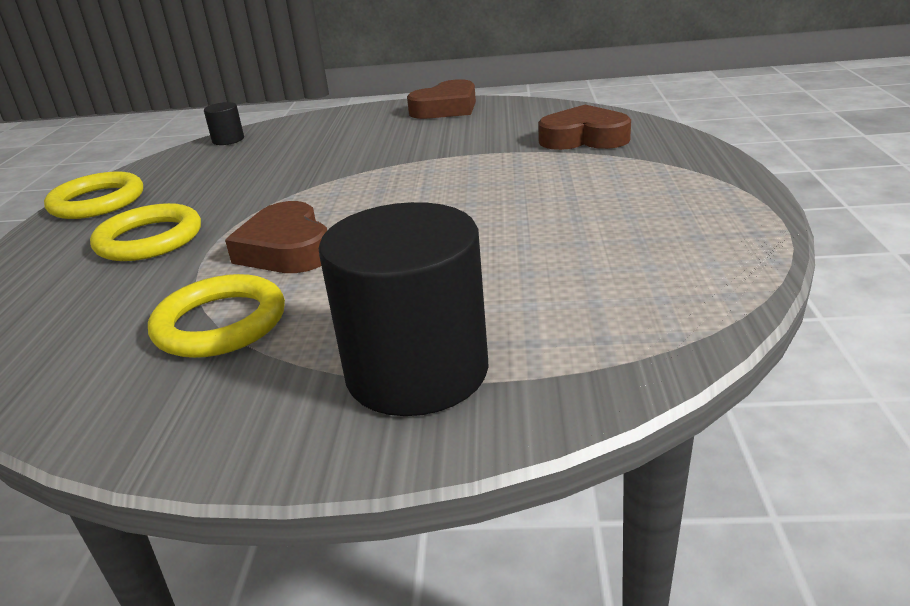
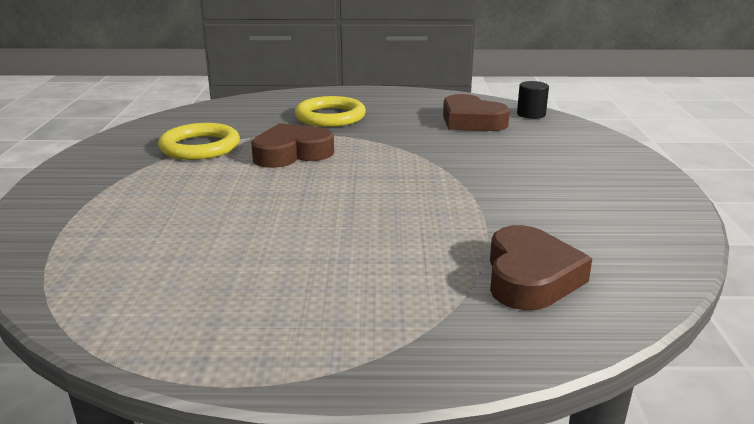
camera: 85 degrees right, 5 degrees down
(97, 202) = (401, 96): yellow ring -> none
(417, 371) = (99, 199): black cylinder -> none
(446, 108) = (646, 196): brown heart -> brown heart (471, 121)

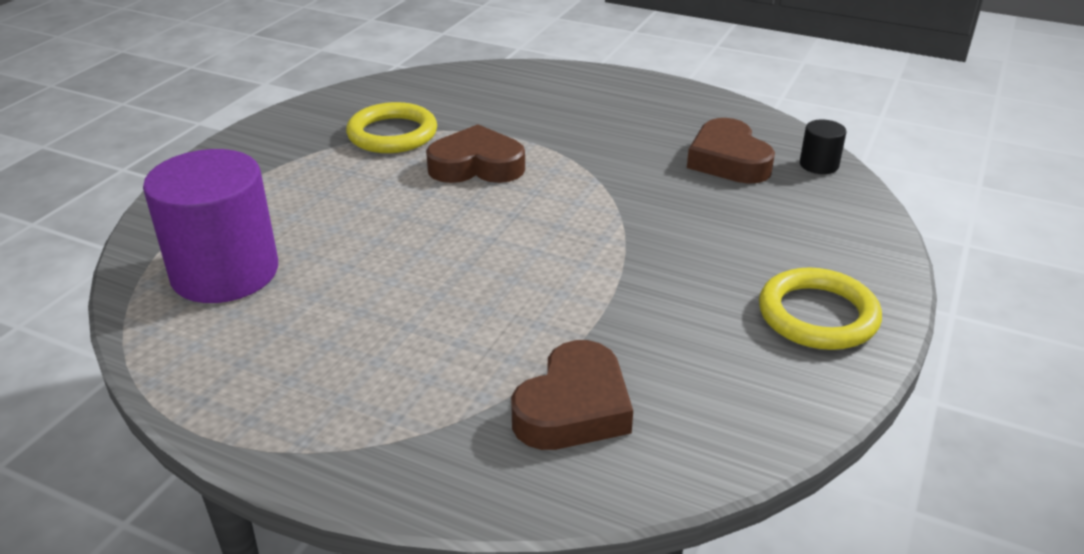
camera: 25 degrees right, 10 degrees up
(133, 262) = (225, 272): none -> purple cylinder
(330, 117) = (565, 117): yellow ring -> yellow ring (817, 315)

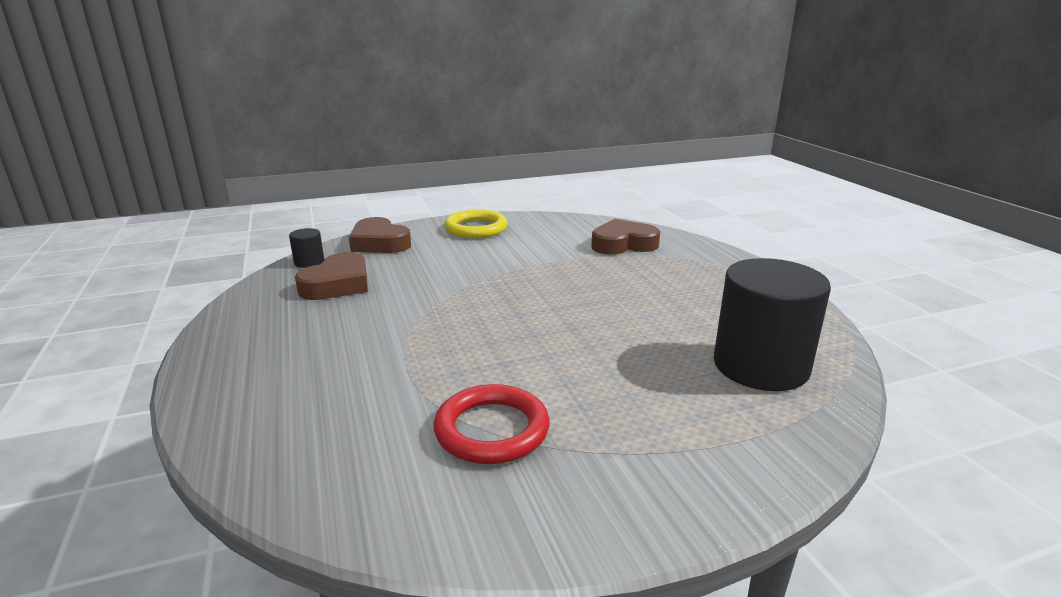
camera: 135 degrees left, 10 degrees down
(225, 272) = (760, 366): purple cylinder -> black cylinder
(392, 134) = (492, 430): yellow ring -> red ring
(476, 166) = (480, 358): brown heart -> brown heart (379, 243)

